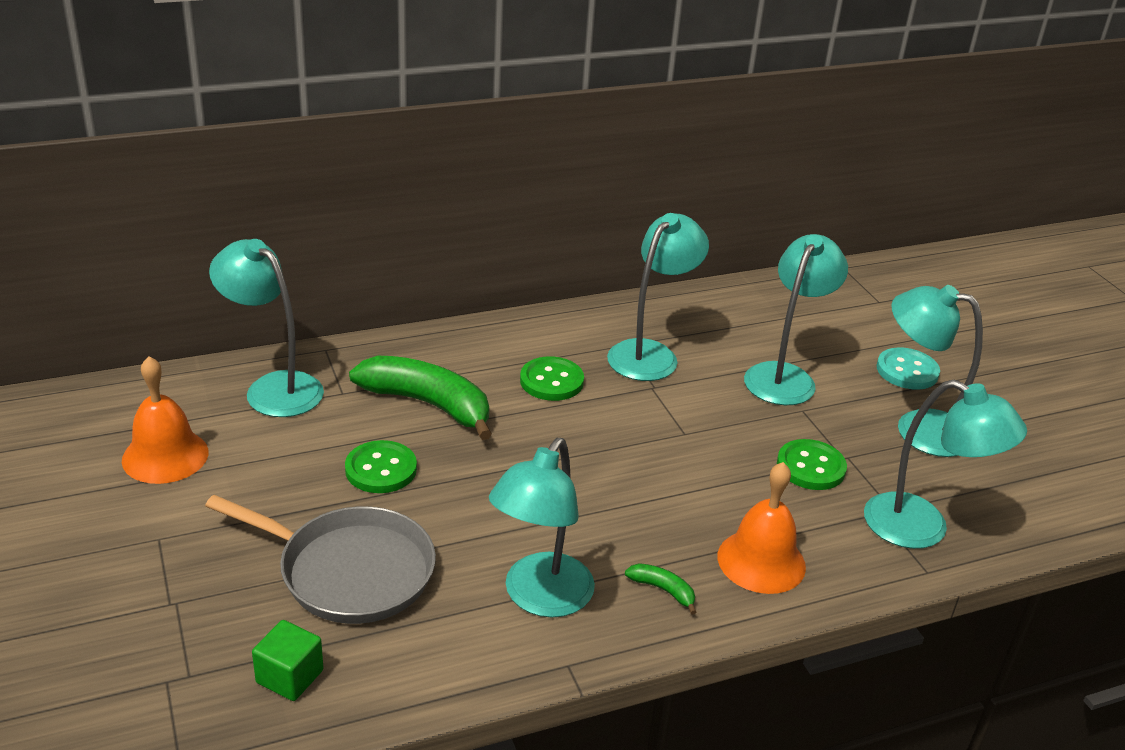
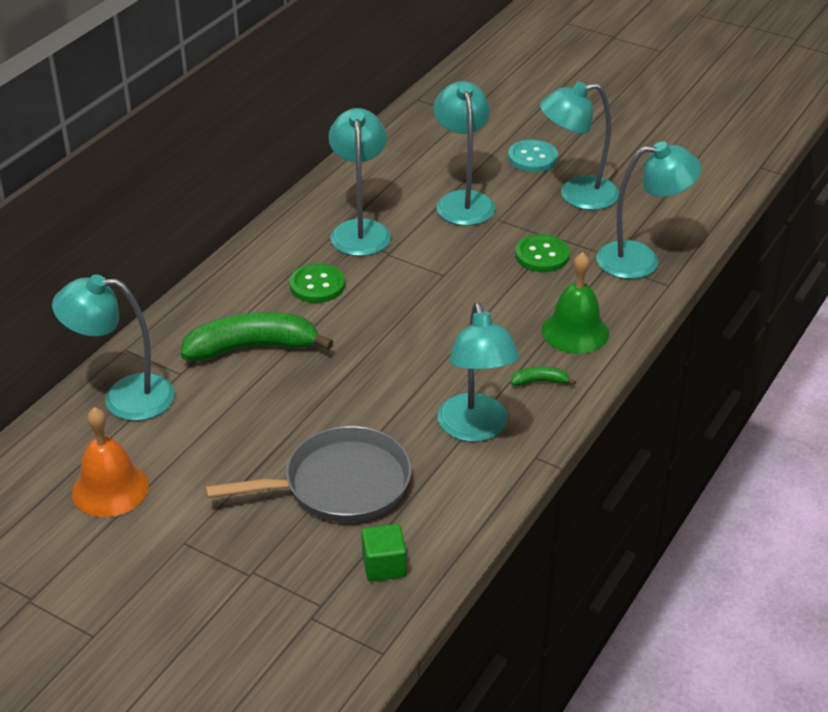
camera: 35 degrees left, 5 degrees up
(381, 469) = (277, 409): green button -> none
(761, 561) = (575, 331): orange bell -> green bell

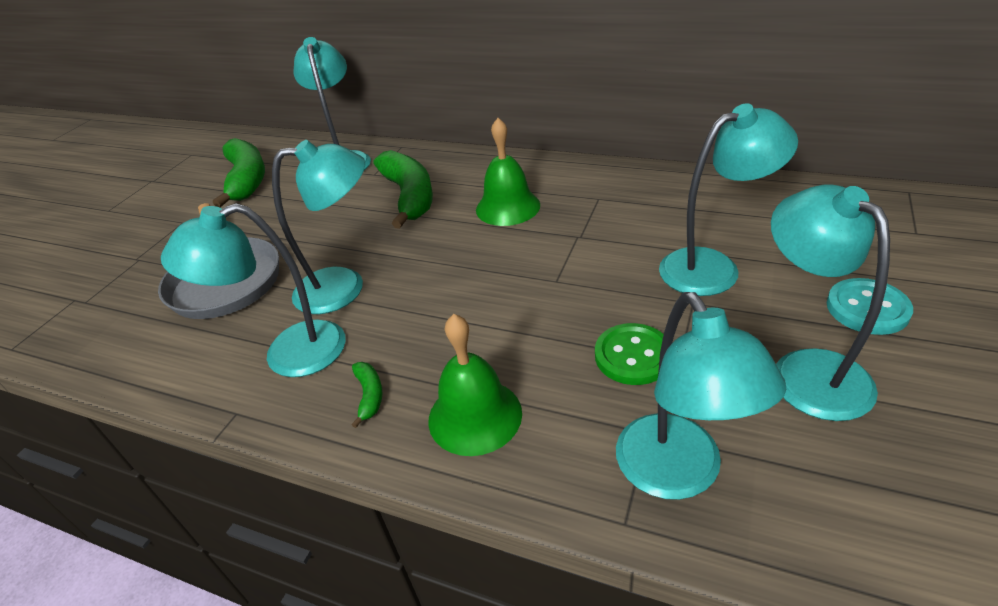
camera: 85 degrees right, 0 degrees up
(110, 489) = (247, 180): orange bell -> green banana
(317, 285) = (508, 207): green button -> green bell
(360, 230) = (610, 211): turquoise lamp -> turquoise lamp (344, 287)
(384, 565) = (113, 328): green cube -> none

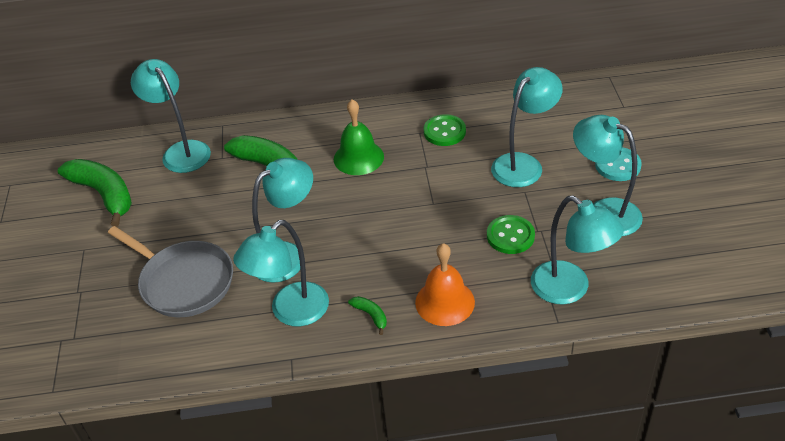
camera: 30 degrees left, 5 degrees up
(475, 416) = (445, 302): green bell -> orange bell
(630, 204) = (444, 132): none -> green button

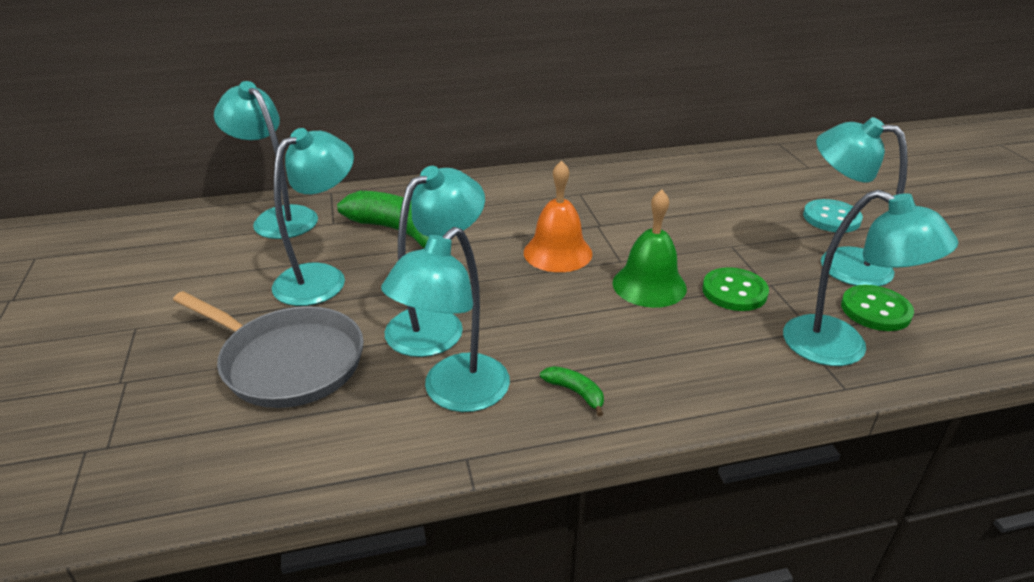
camera: 10 degrees left, 10 degrees down
(103, 194) = (170, 264): green banana -> none
(358, 157) = (511, 218): green bell -> green bell (649, 285)
(444, 132) = (610, 192): green button -> green button (875, 310)
(445, 302) = (676, 371): orange bell -> orange bell (557, 252)
(523, 164) = (718, 219): turquoise lamp -> turquoise lamp (321, 277)

